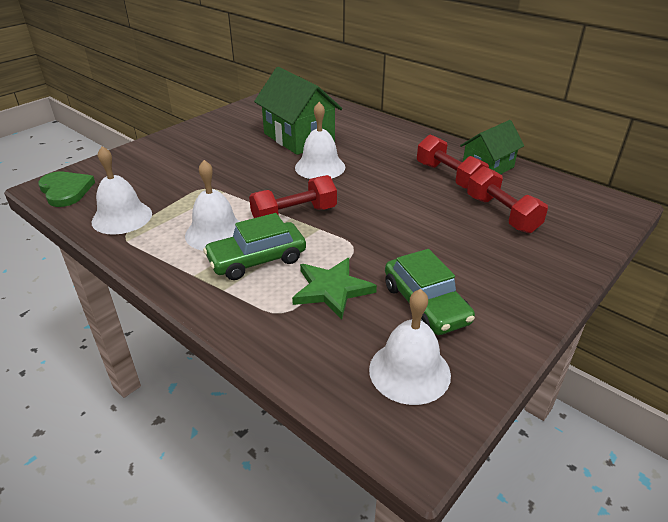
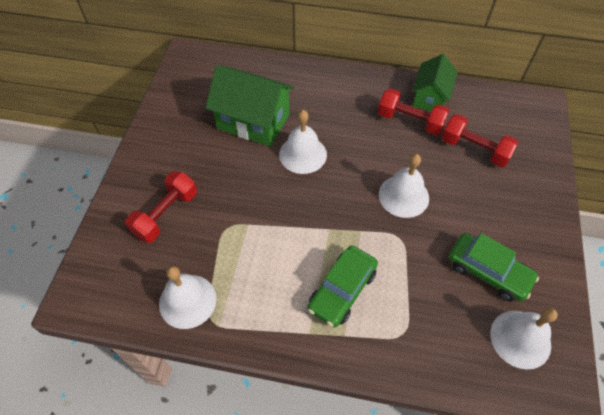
camera: 30 degrees left, 20 degrees up
(66, 190) = (98, 294): green heart -> none
(215, 233) = (284, 277): white bell -> white bell (403, 196)
(294, 215) = (330, 225): red dumbbell -> red dumbbell (166, 214)
(332, 289) = (419, 292): green star -> none

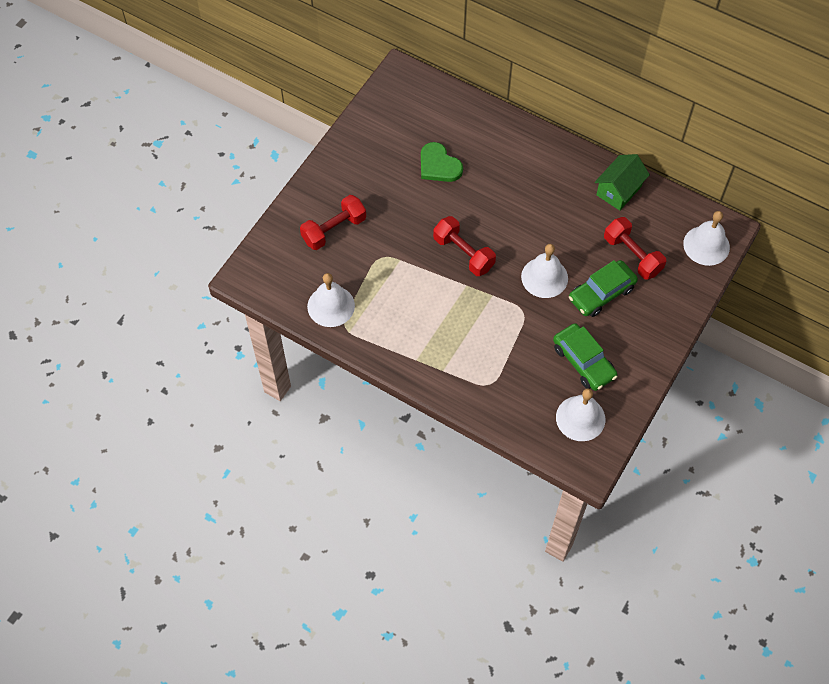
camera: 20 degrees right, 5 degrees up
(253, 121) = (439, 165): green house -> green heart
(303, 154) = (471, 211): white bell -> white bell (706, 245)
(342, 290) = (456, 337): green car -> green car (601, 293)
(410, 121) = (586, 209): red dumbbell -> red dumbbell (463, 253)

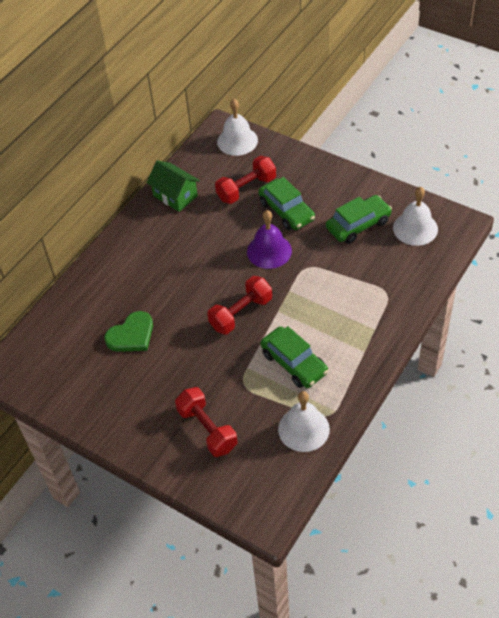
camera: 85 degrees left, 10 degrees down
(404, 299) = (294, 363): none -> green car
(544, 277) = (269, 251): white bell -> purple bell

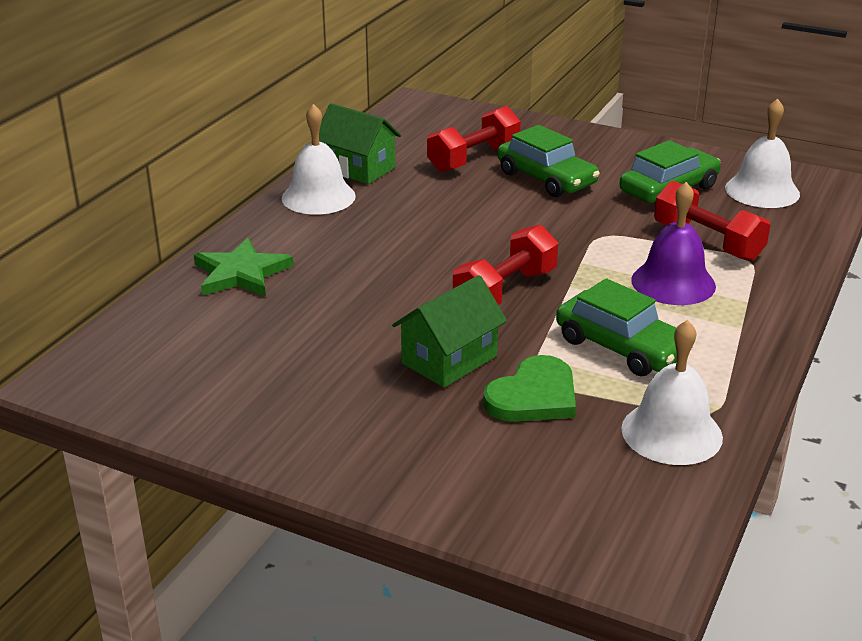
camera: 10 degrees left, 20 degrees down
(97, 291) = (241, 273): none -> green star
(131, 335) = (312, 324): green heart -> green heart (533, 396)
(200, 367) = (449, 360): none -> green house
(207, 429) = (484, 442): red dumbbell -> red dumbbell (707, 242)
(237, 141) = (445, 114): white bell -> white bell (318, 197)
(269, 251) = (532, 220): purple bell -> purple bell (673, 282)

